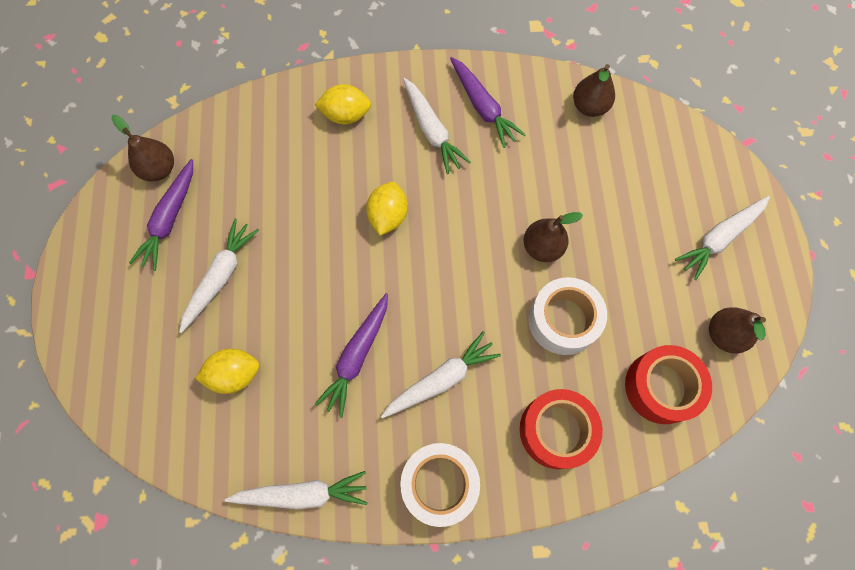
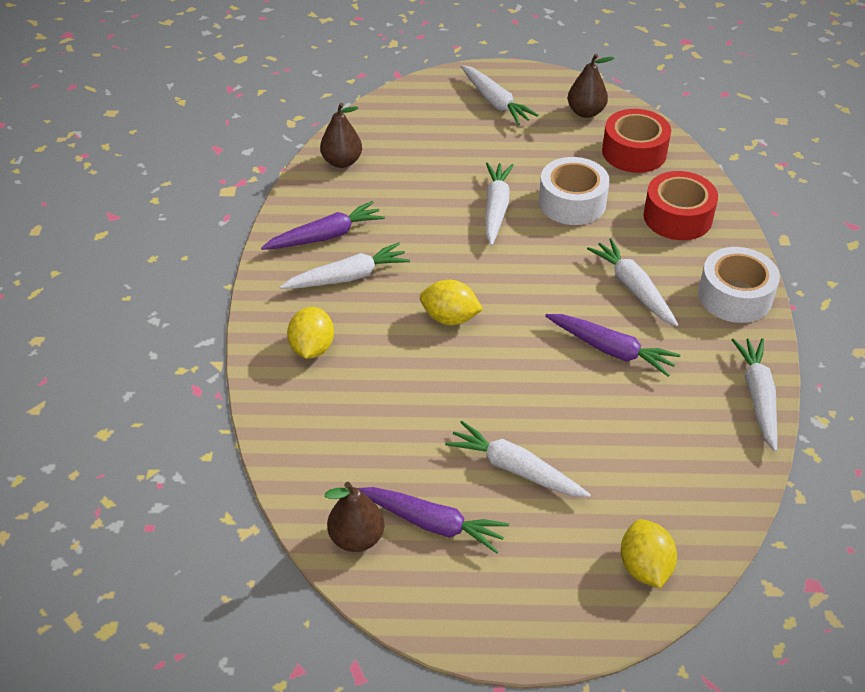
camera: 85 degrees left, 25 degrees down
(234, 374) = (635, 454): yellow lemon -> yellow lemon (644, 567)
(542, 247) = (496, 208): brown pear -> white carrot

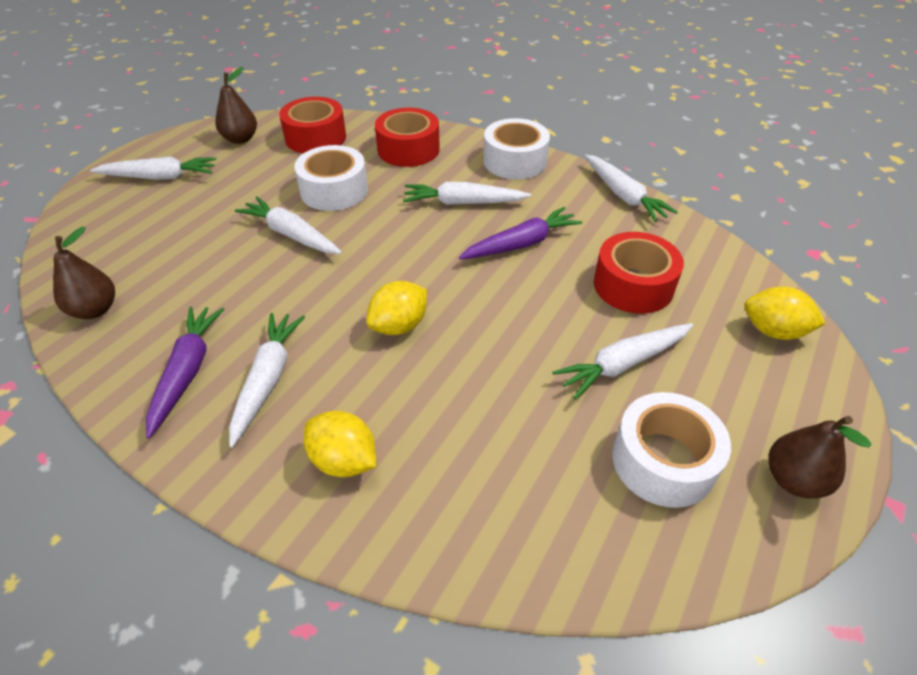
camera: 60 degrees left, 0 degrees up
(356, 538) = (655, 542): brown pear -> brown pear (793, 480)
(432, 523) = (663, 461): purple carrot -> white tape
(622, 446) = (633, 285): none -> red tape
(758, 397) = (623, 195): white carrot -> white carrot turned 150 degrees counterclockwise

